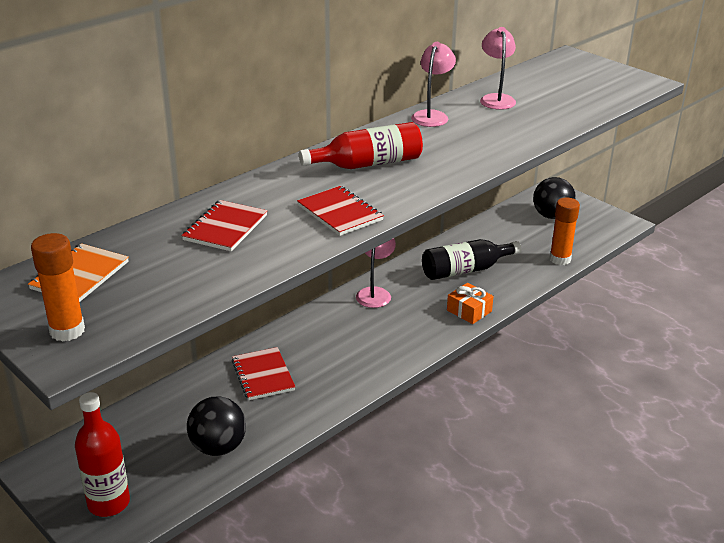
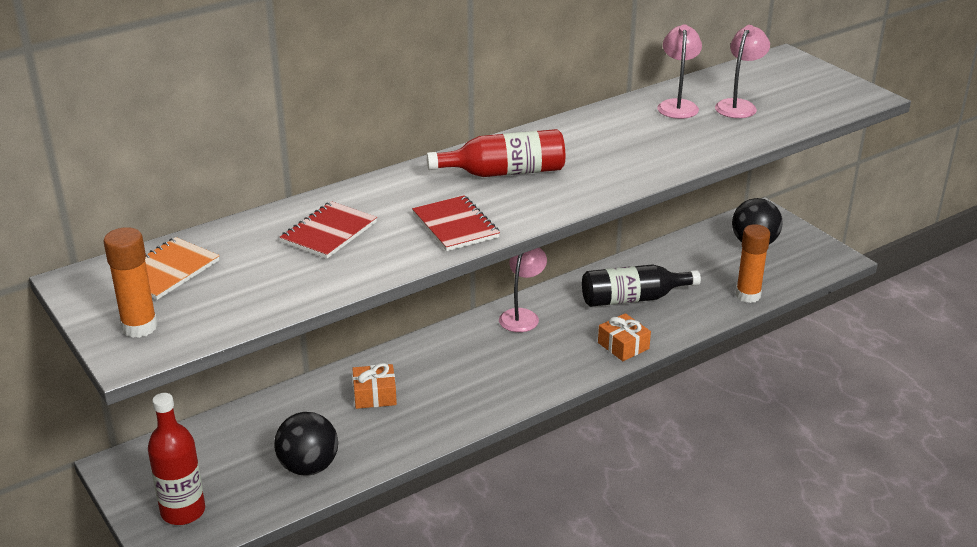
camera: 10 degrees right, 0 degrees up
(263, 375) = (375, 395): red notebook -> orange gift
(432, 116) = (596, 121): pink lamp -> pink lamp (739, 105)

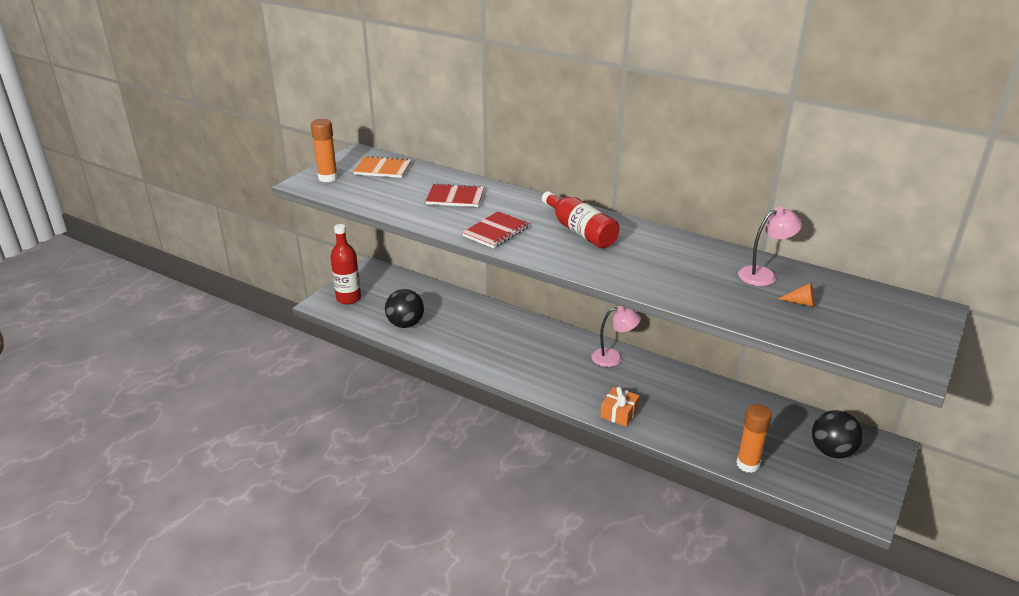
camera: 65 degrees right, 0 degrees up
(375, 395) = (483, 326): orange gift -> none
(633, 298) = (682, 403): black bottle -> none
(739, 105) = (801, 302): pink lamp -> orange cone

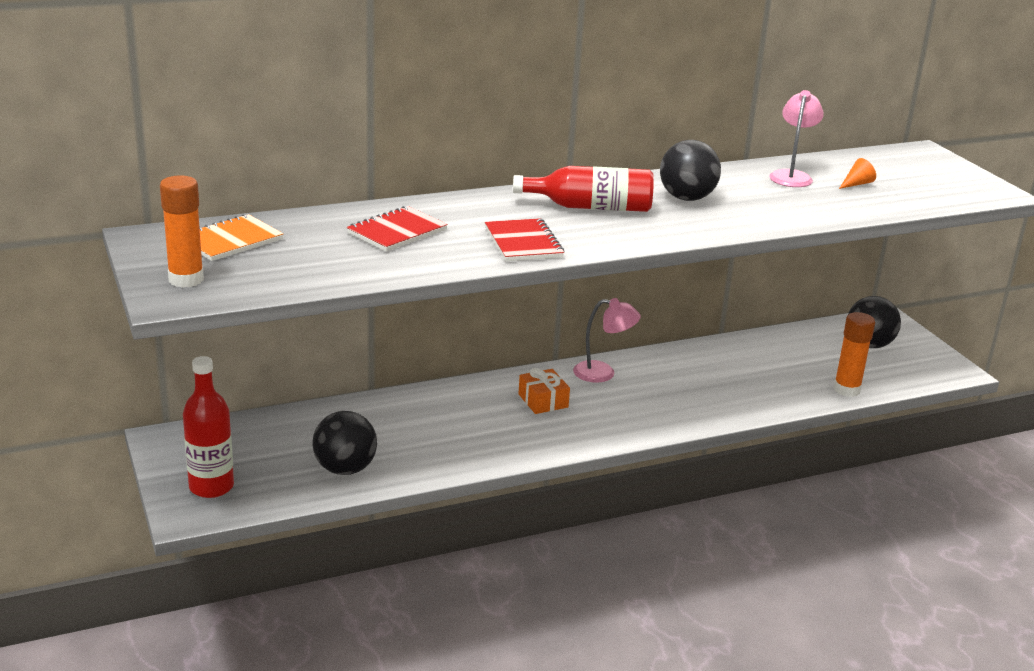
camera: 55 degrees left, 5 degrees down
(613, 357) = (603, 373): pink lamp -> pink lamp turned 60 degrees clockwise
(619, 413) = (699, 414): orange gift -> orange gift (543, 401)
(650, 253) = (686, 198): none -> black ball

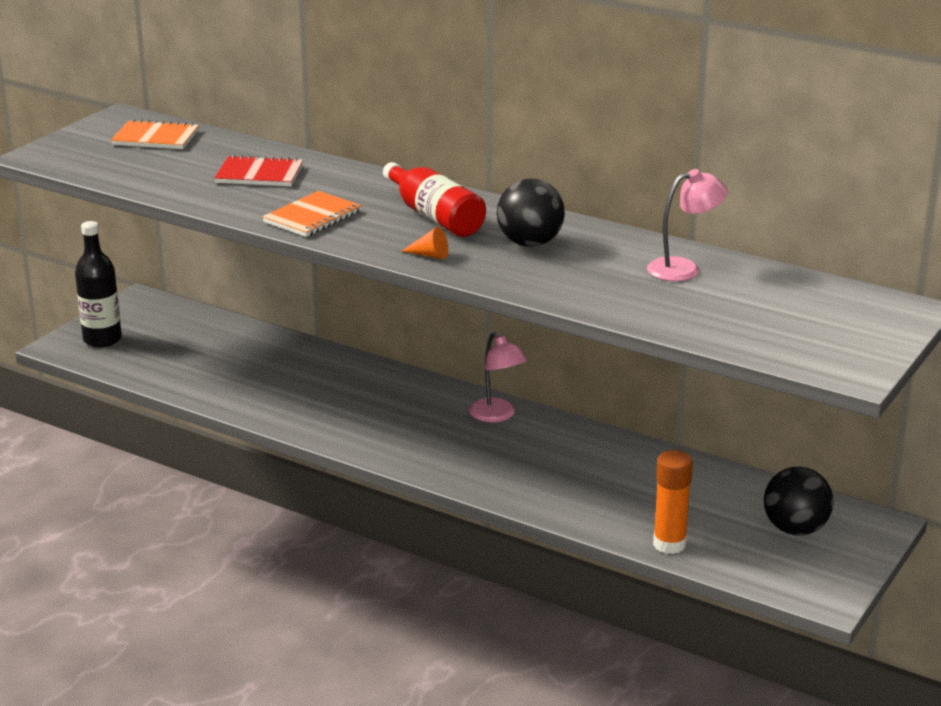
camera: 55 degrees right, 0 degrees up
(186, 280) = (73, 149): orange glue stick -> none
(211, 487) = (102, 339): red bottle -> black bottle
(345, 469) = (187, 373): black ball -> none
(523, 243) = (312, 217): red notebook -> orange notebook
(543, 401) = (406, 407): orange gift -> none
(856, 184) = (725, 300): orange cone -> orange cone (429, 255)

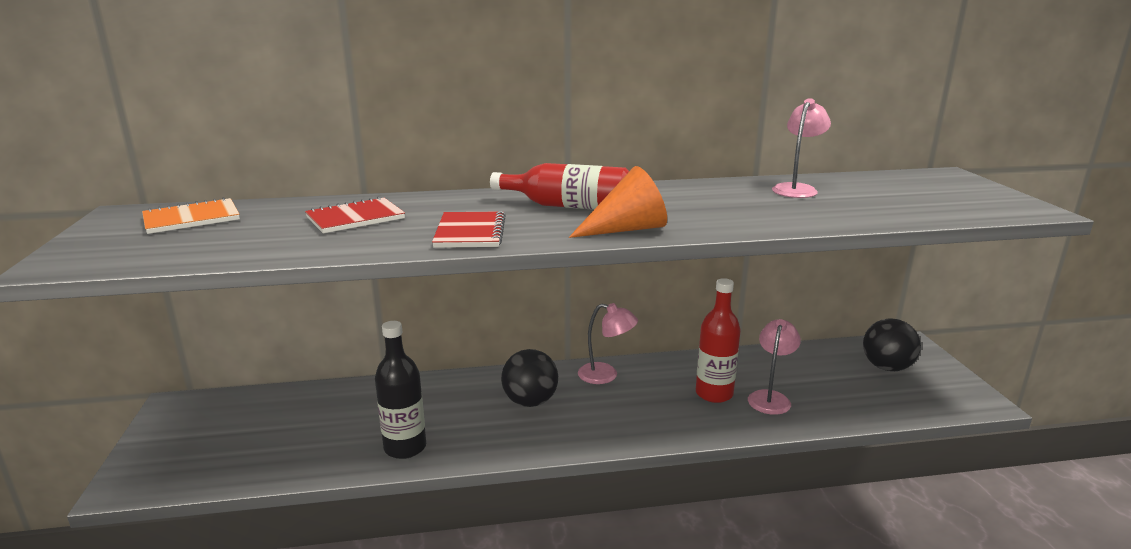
camera: 40 degrees left, 5 degrees down
(102, 339) = (170, 458): black bottle -> black bottle (405, 447)
(312, 217) = (470, 232): orange notebook -> red notebook
(429, 255) = (626, 229): orange cone -> orange cone, size x2.03
(530, 243) = (673, 202): black ball -> black ball (530, 402)
(568, 472) = (714, 394): none -> red bottle
(615, 498) = (770, 397): none -> pink lamp
(669, 544) = (853, 413): orange glue stick -> none

